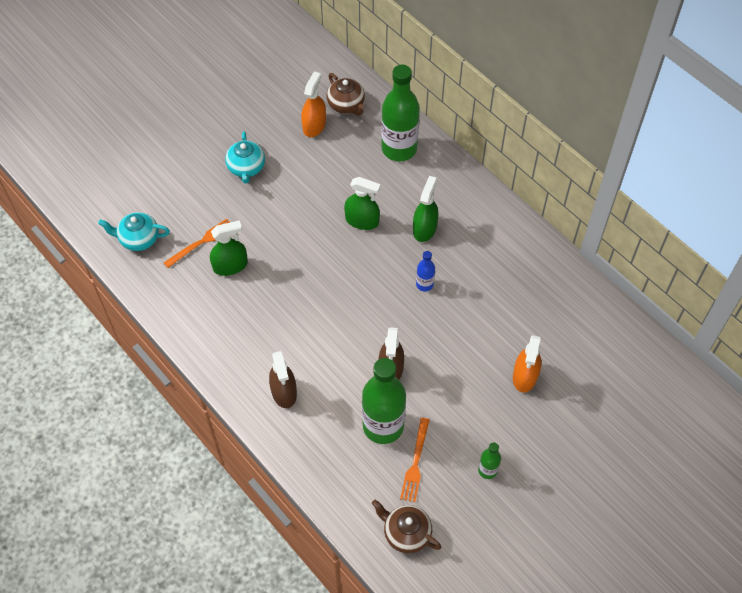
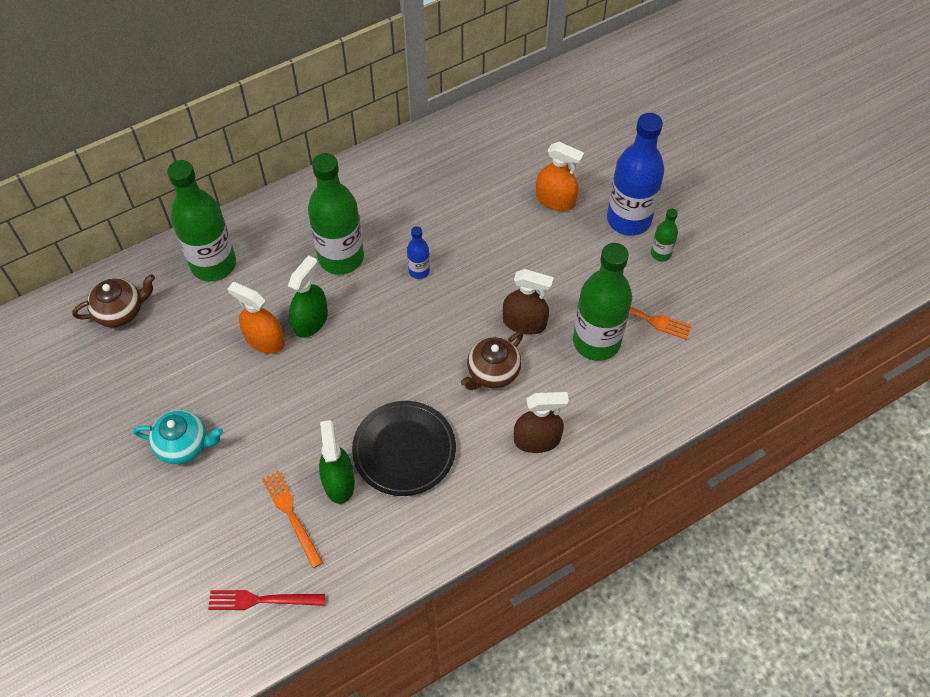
camera: 80 degrees left, 0 degrees up
(138, 239) = (262, 600): turquoise teapot -> red fork
(261, 302) = (404, 450): none -> black plate
(314, 125) = (141, 353): orange spray bottle -> orange spray bottle (264, 340)
(406, 533) = (726, 340): brown teapot -> brown teapot (492, 372)
(424, 228) = (341, 258): green spray bottle -> green bottle
(519, 439) = (628, 219): none -> blue bottle

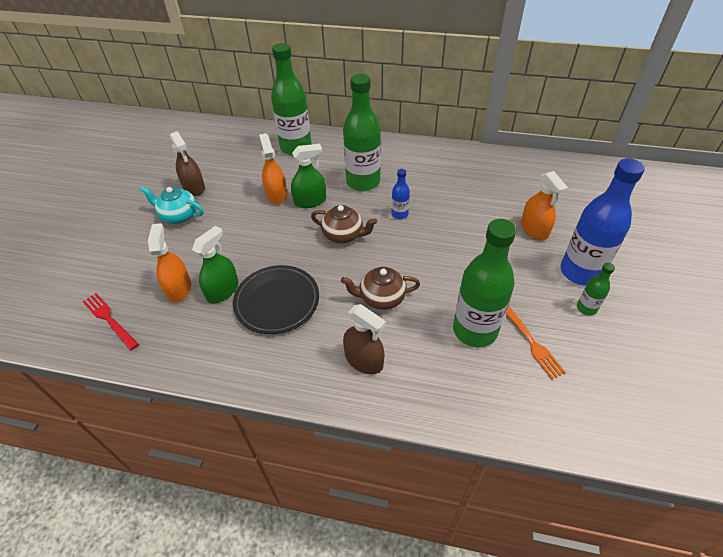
camera: 45 degrees right, 10 degrees down
(121, 311) = (230, 142): brown teapot -> brown teapot (343, 235)
(184, 445) = (179, 216): turquoise teapot -> turquoise teapot turned 150 degrees clockwise
(291, 515) = (179, 288): orange fork -> orange spray bottle
(524, 322) = (435, 284): brown spray bottle -> brown spray bottle (194, 187)

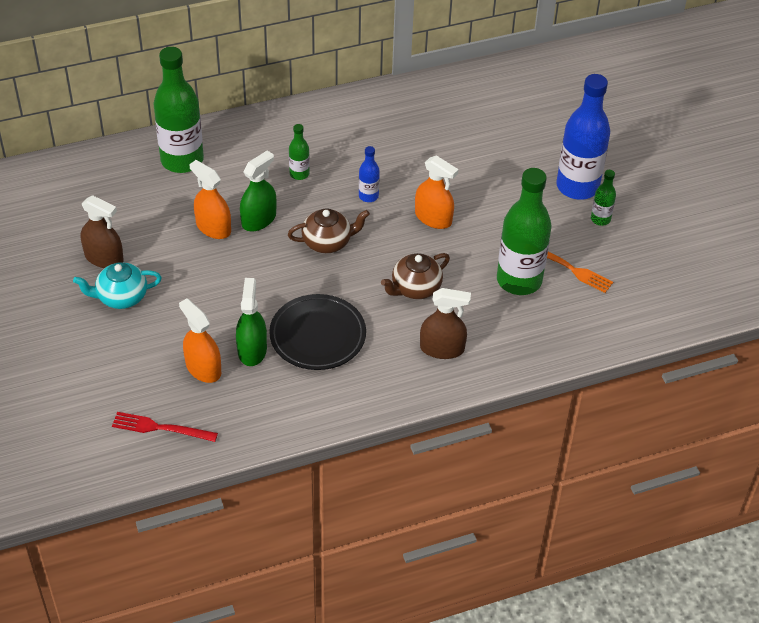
camera: 35 degrees left, 0 degrees up
(363, 182) = (299, 174): green bottle -> green bottle, size x0.46
(534, 229) = (512, 159): orange spray bottle -> orange spray bottle (433, 218)

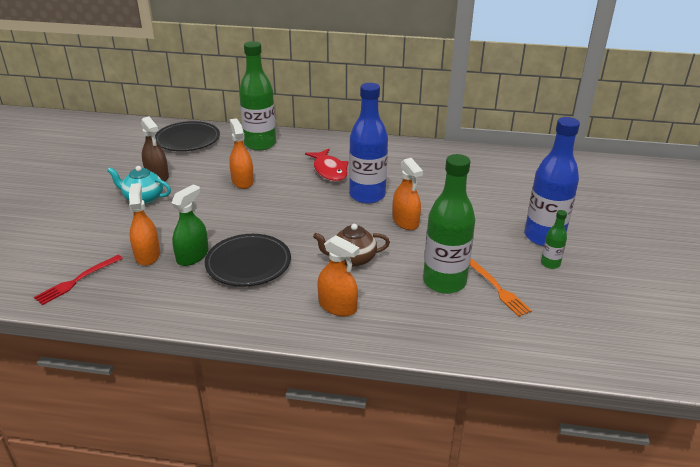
camera: 30 degrees right, 15 degrees down
(84, 186) = (188, 140): none -> black plate
(161, 428) = (77, 280): red fork -> red fork turned 90 degrees counterclockwise
(259, 219) = (277, 186): green spray bottle -> none
(299, 174) = (329, 171): green bottle -> red fish
(328, 242) = (312, 212): brown teapot -> none
(368, 196) = (367, 195): blue bottle -> blue bottle, size x2.17
(442, 348) = (337, 306): brown spray bottle -> orange spray bottle

